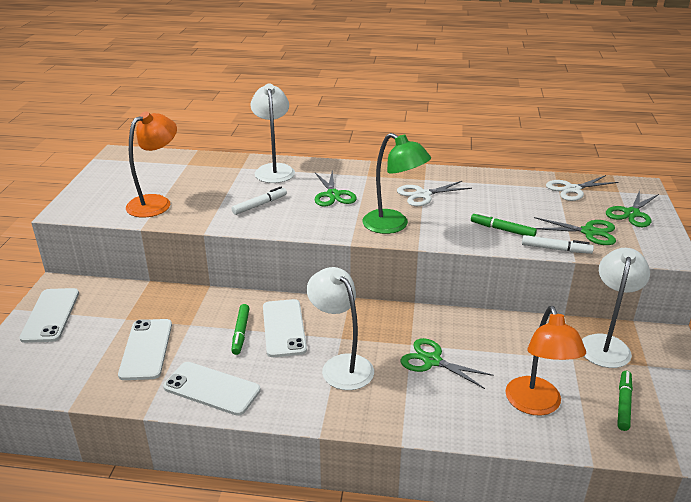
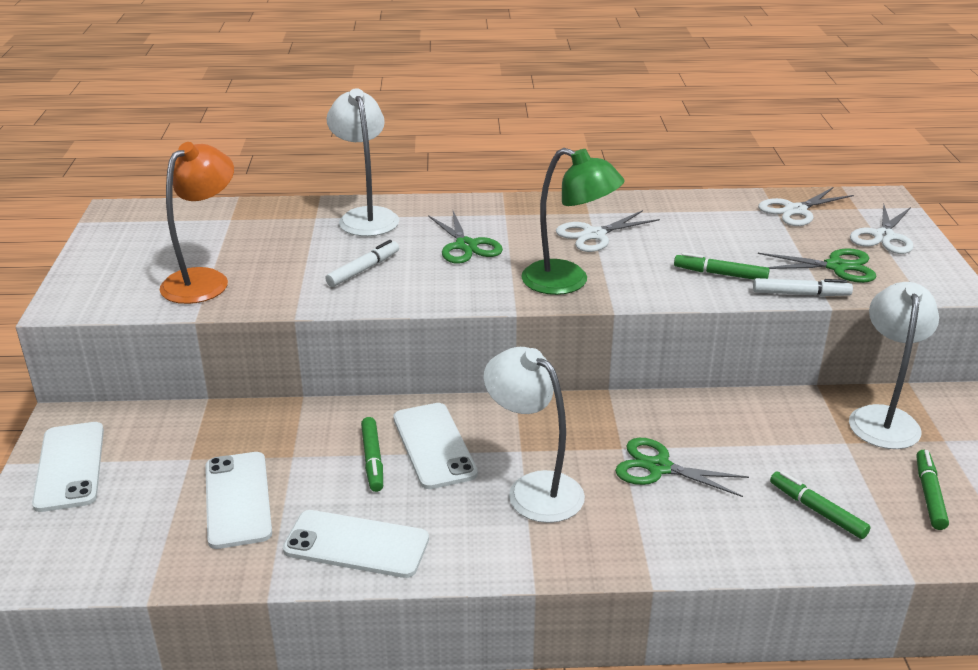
camera: 10 degrees left, 0 degrees up
(536, 405) = (817, 510): orange lamp -> green marker
(631, 213) = (883, 236): green scissors -> white scissors

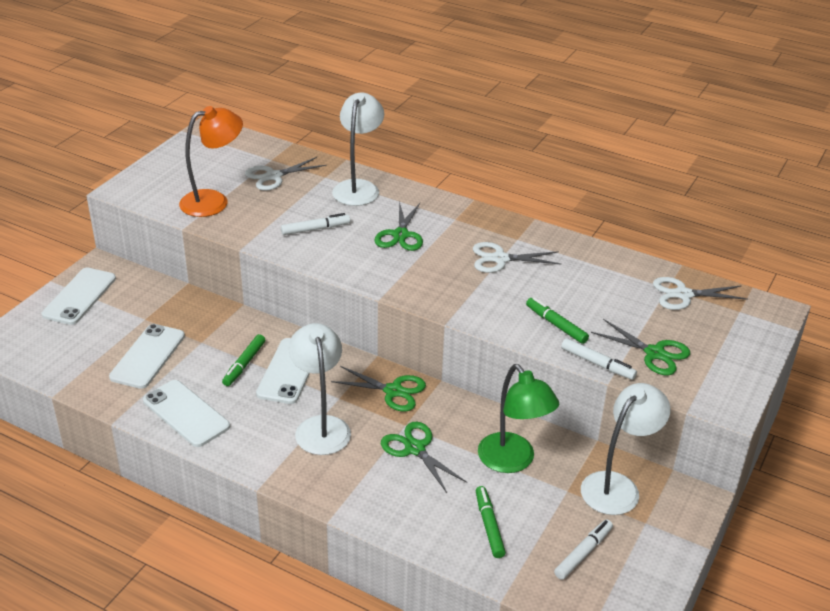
camera: 30 degrees right, 5 degrees up
(568, 282) = (439, 289): green lamp -> green lamp (513, 461)
(572, 419) = (393, 391): none -> green scissors
(883, 236) = (728, 343): white scissors -> white scissors (273, 176)
(929, 495) = (583, 553): green marker -> white marker

